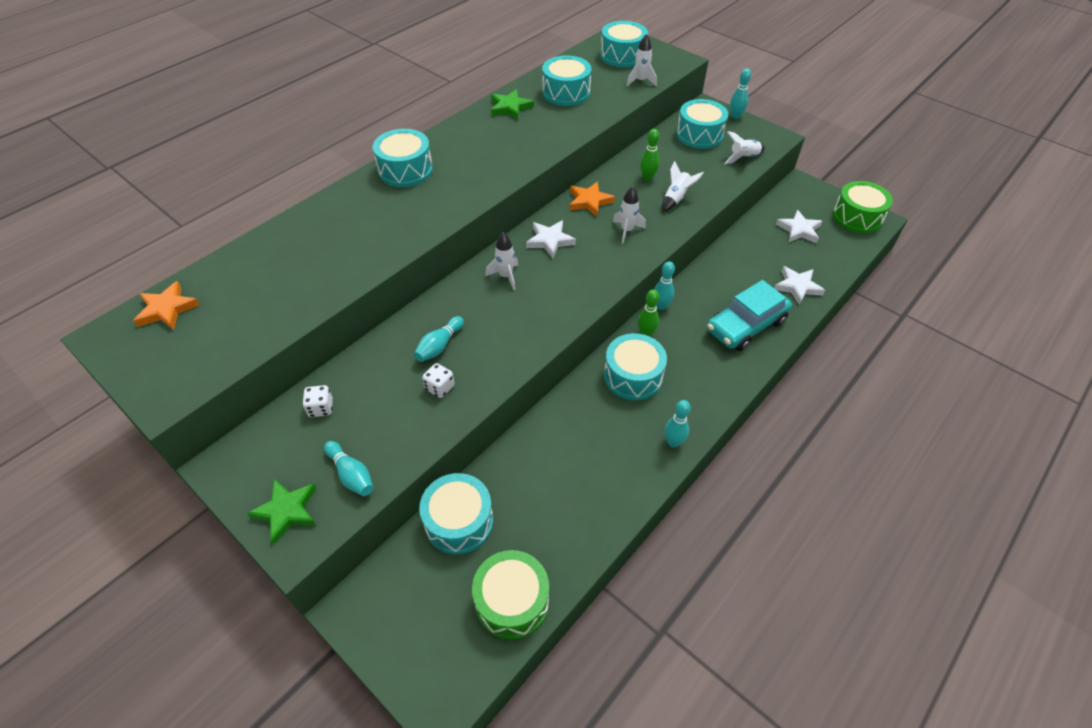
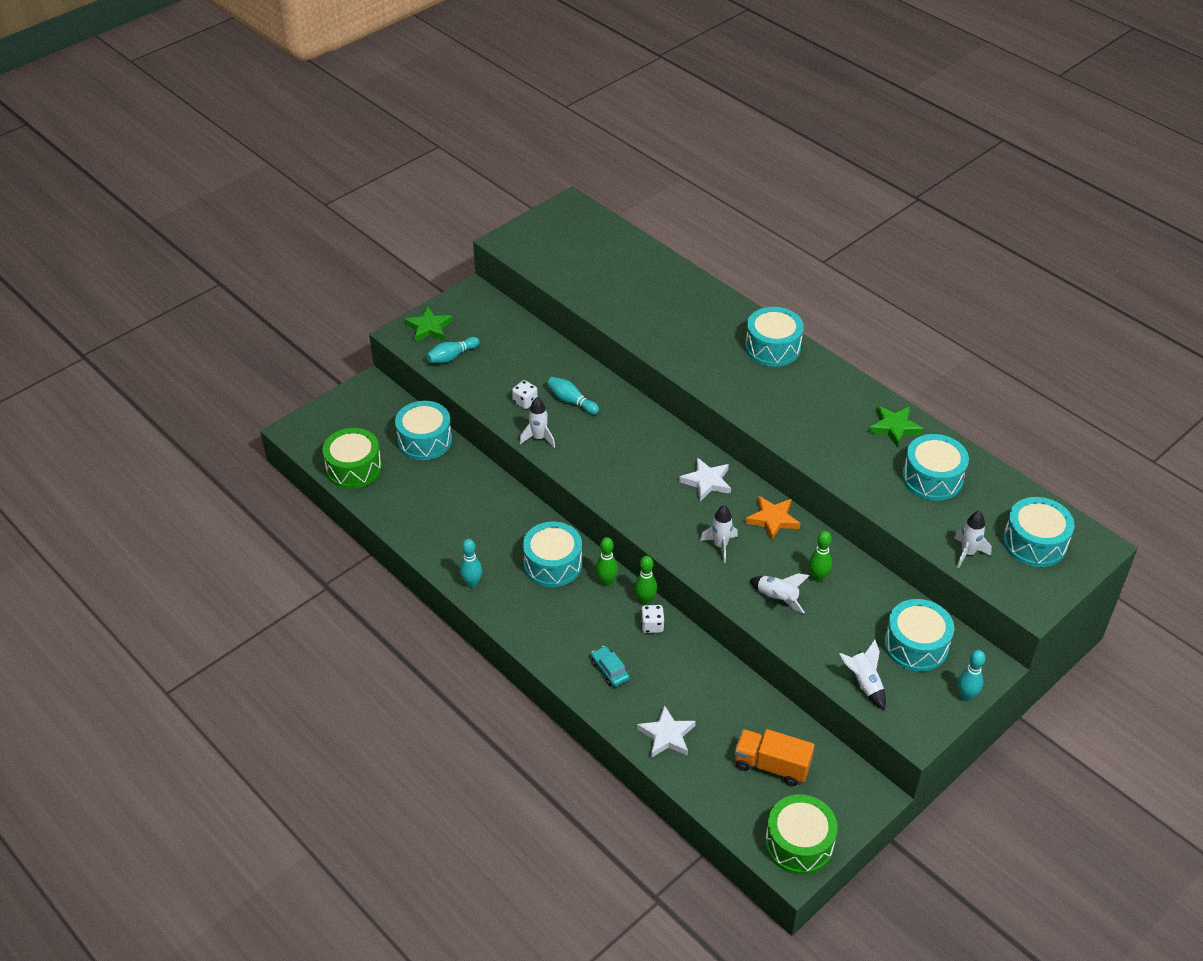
camera: 95 degrees right, 5 degrees down
(167, 309) = (594, 228): orange star -> none
(321, 408) = (516, 337): white dice -> white dice (652, 625)
(505, 276) = (655, 446): white rocket -> white rocket (539, 438)
(661, 306) = (645, 600): turquoise bowling pin -> green bowling pin
(746, 325) = (609, 670): turquoise car -> turquoise car, size x0.47
(799, 230) = (771, 765): white star -> orange truck

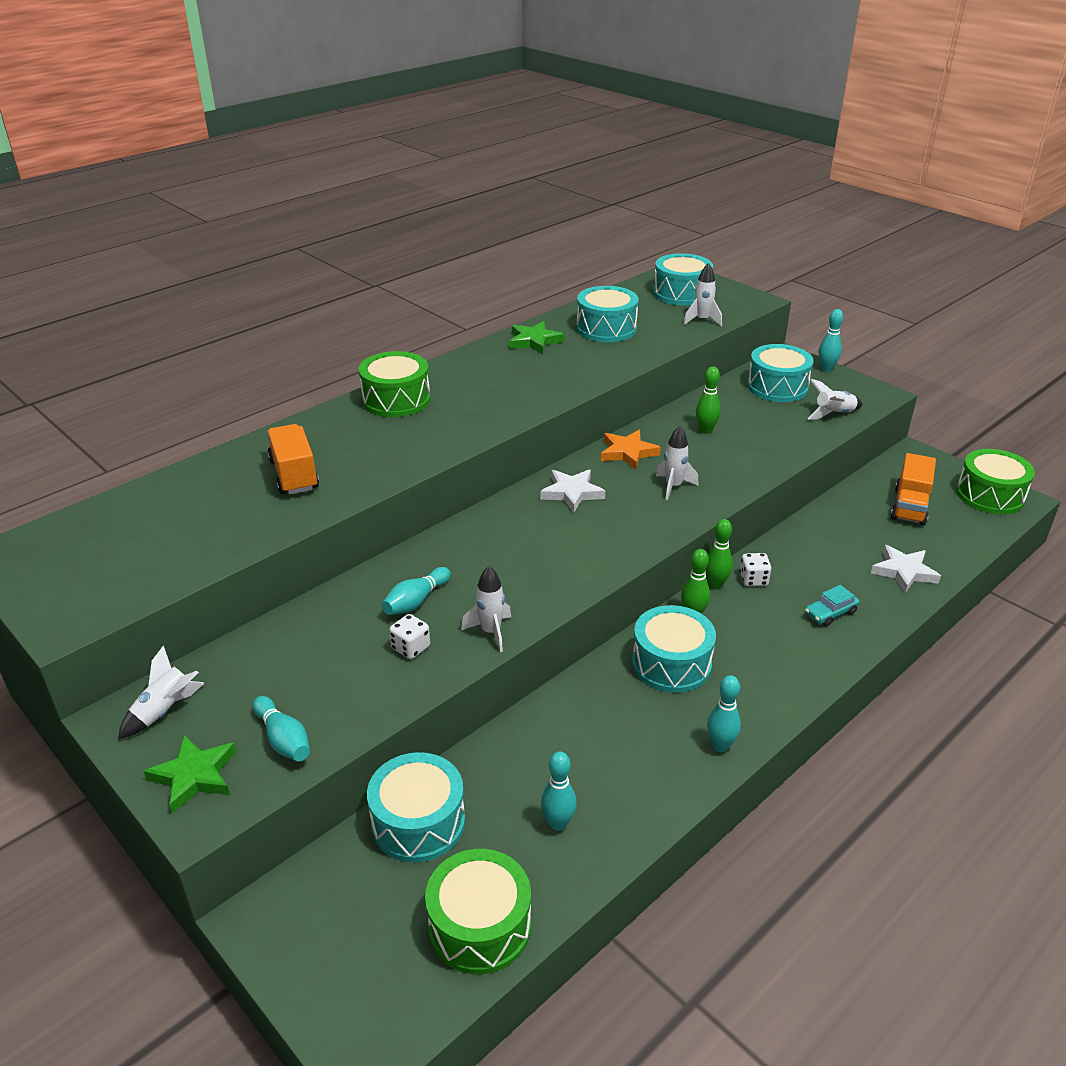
camera: 90 degrees left, 10 degrees down
(417, 500) = (558, 823): none -> turquoise bowling pin
(660, 307) = (294, 475): none -> orange truck
(772, 347) = (396, 400): turquoise drum -> green drum
(777, 598) = (741, 454): white rocket -> white rocket (165, 711)

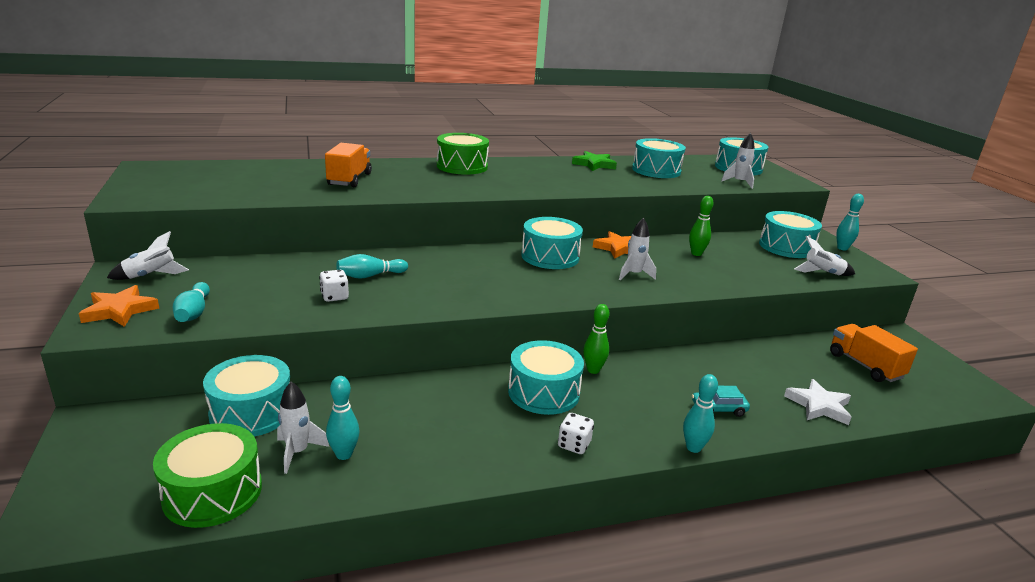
camera: 25 degrees right, 10 degrees down
(194, 776) = (119, 310): green star -> orange star
(491, 632) = (398, 306): white rocket -> white rocket (297, 452)
(572, 493) = (550, 256): white star -> turquoise drum
(715, 584) = (632, 358): green bowling pin -> none
(720, 746) = (527, 459): turquoise bowling pin -> turquoise bowling pin (693, 448)
(753, 580) = (668, 366): white dice -> white dice (574, 445)
(909, 506) = (865, 366): orange truck -> orange truck turned 105 degrees clockwise
(990, 495) = (959, 383): green drum -> none

